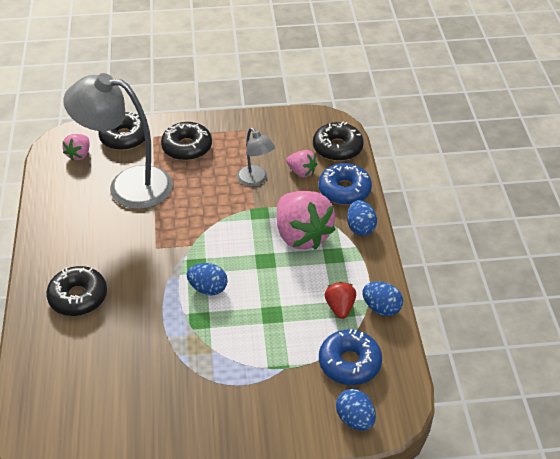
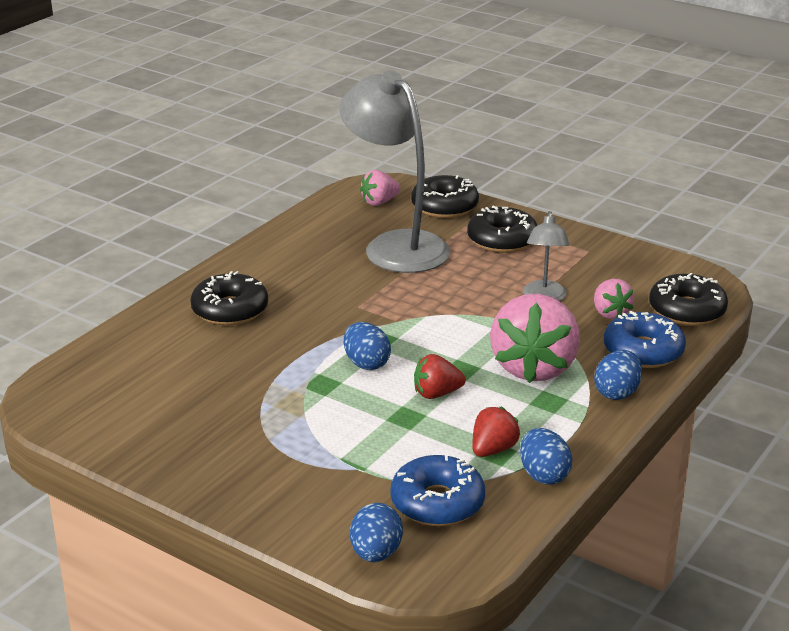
camera: 40 degrees right, 15 degrees down
(270, 287) = (436, 394): none -> red strawberry

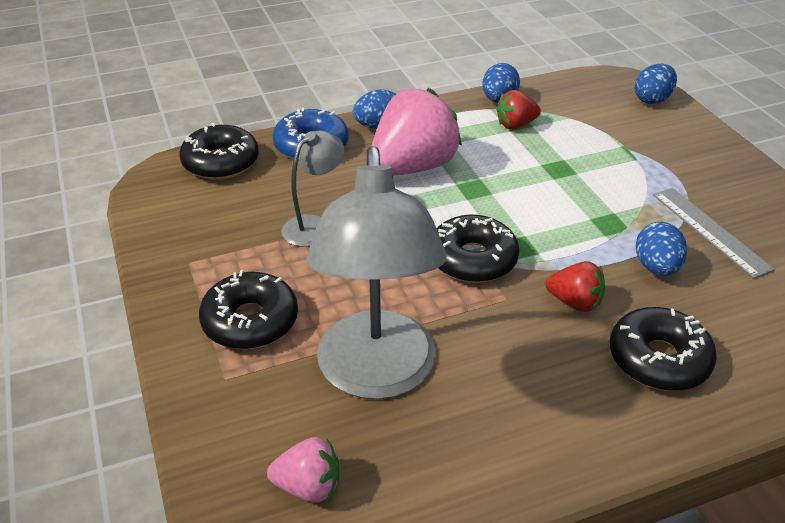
camera: 145 degrees left, 10 degrees up
(232, 411) = (710, 231): none -> grey ruler
(366, 363) = (552, 228): blue egg -> blue egg (656, 267)
(436, 394) = (516, 177): red strawberry -> red strawberry (575, 302)
(437, 502) = (587, 110): blue donut -> none
(444, 206) = (236, 423): black donut -> black donut (472, 259)
(610, 313) = (283, 186): pink strawberry -> none

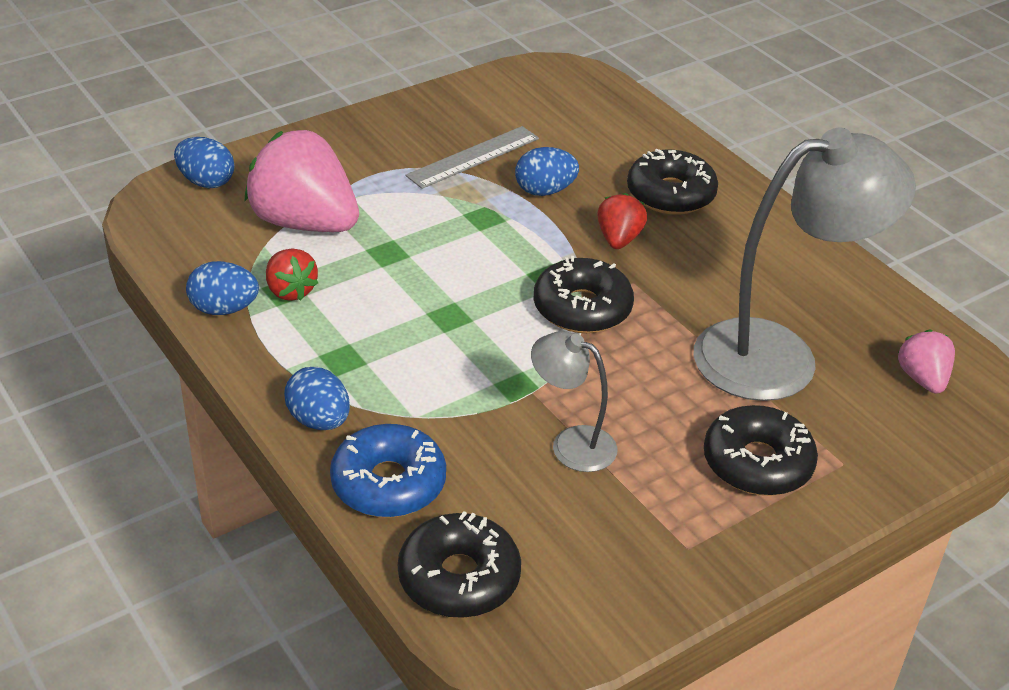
camera: 105 degrees left, 0 degrees up
(413, 167) = (416, 373): pink strawberry -> pink strawberry (304, 223)

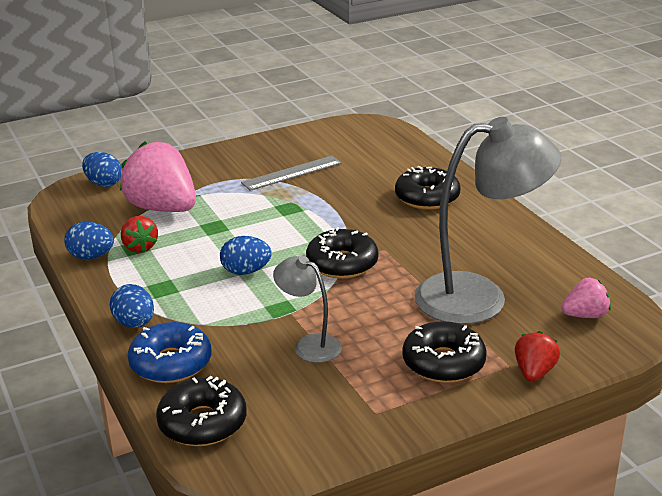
camera: 10 degrees right, 10 degrees down
(544, 191) = (336, 194): blue egg -> blue egg (246, 271)
(619, 239) = (381, 223): red strawberry -> red strawberry (534, 372)
(922, 379) = (585, 315): pink strawberry -> pink strawberry turned 75 degrees clockwise

